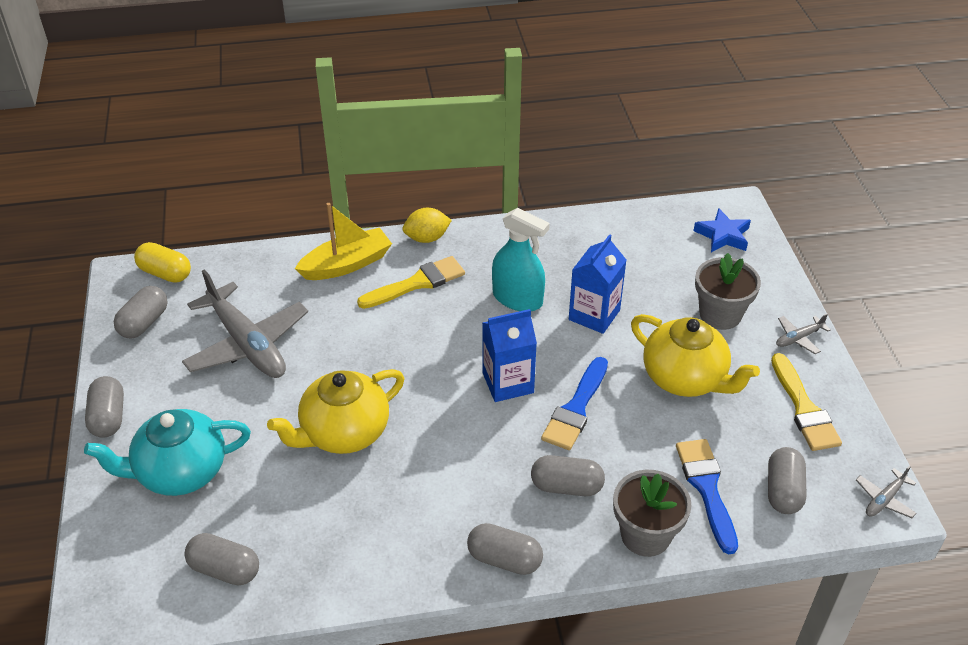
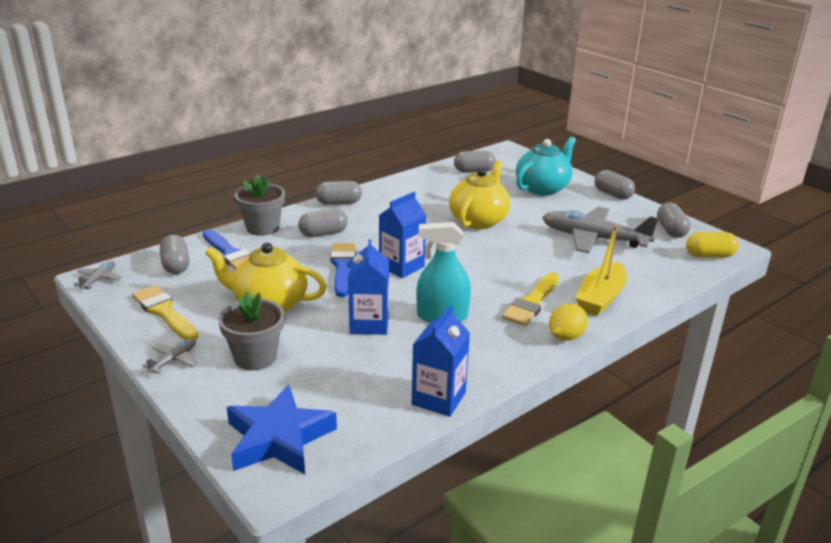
camera: 150 degrees right, 15 degrees down
(582, 224) = (438, 398): none -> blue carton
(723, 235) = (279, 438): blue star -> blue star, size x1.58

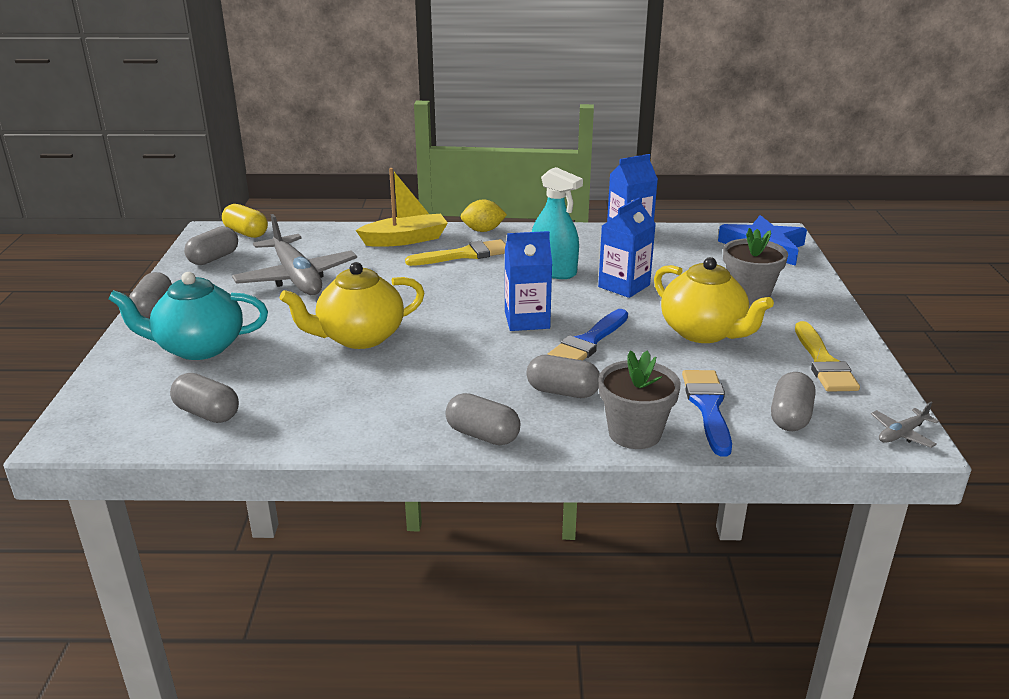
camera: 140 degrees left, 0 degrees up
(174, 360) = (826, 316): grey plane -> none

